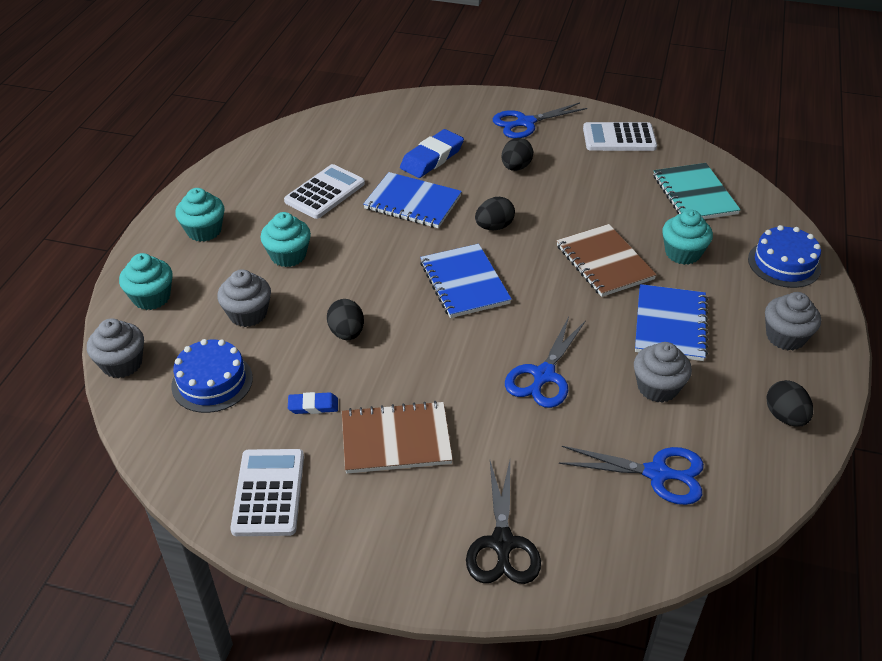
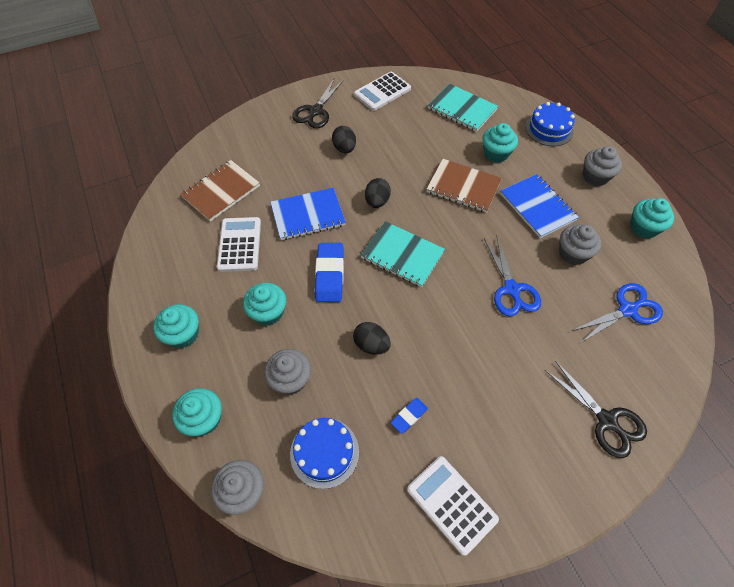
camera: 40 degrees left, 15 degrees up
(396, 440) = (482, 400): brown notebook -> brown notebook (221, 191)
(432, 158) = (284, 172): blue eraser -> blue eraser (330, 275)
(464, 283) = (402, 255): blue notebook -> turquoise notebook
(525, 123) = (316, 111): blue scissors -> black scissors
(785, 416) = (643, 228): black egg -> turquoise cupcake

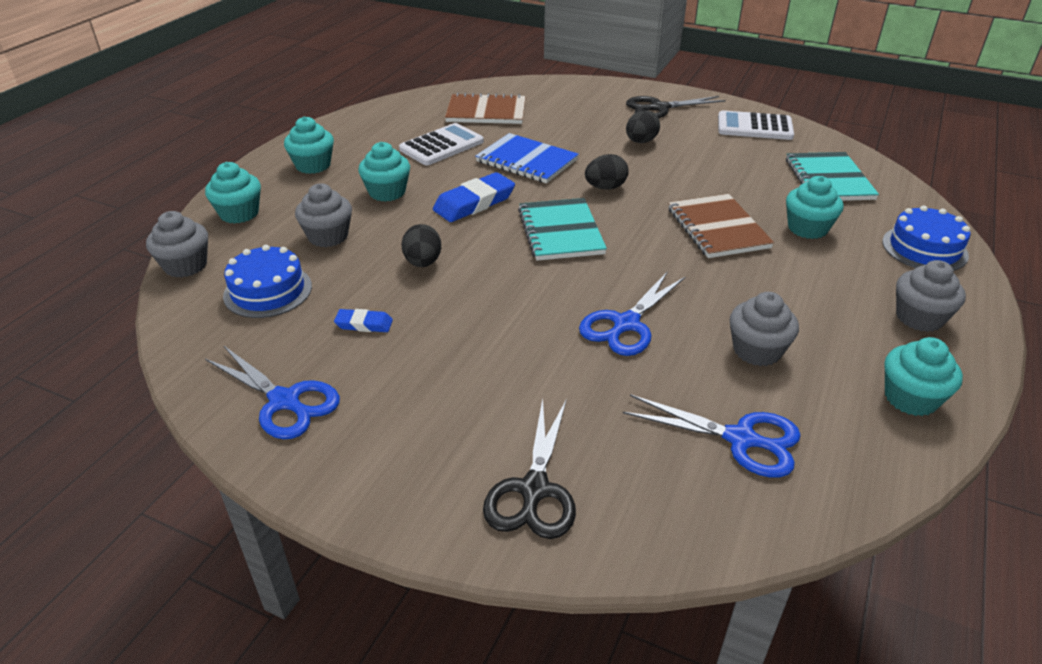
camera: 50 degrees right, 20 degrees down
(451, 504) = (285, 401): white calculator -> blue scissors
(537, 207) = (782, 291): blue notebook -> none

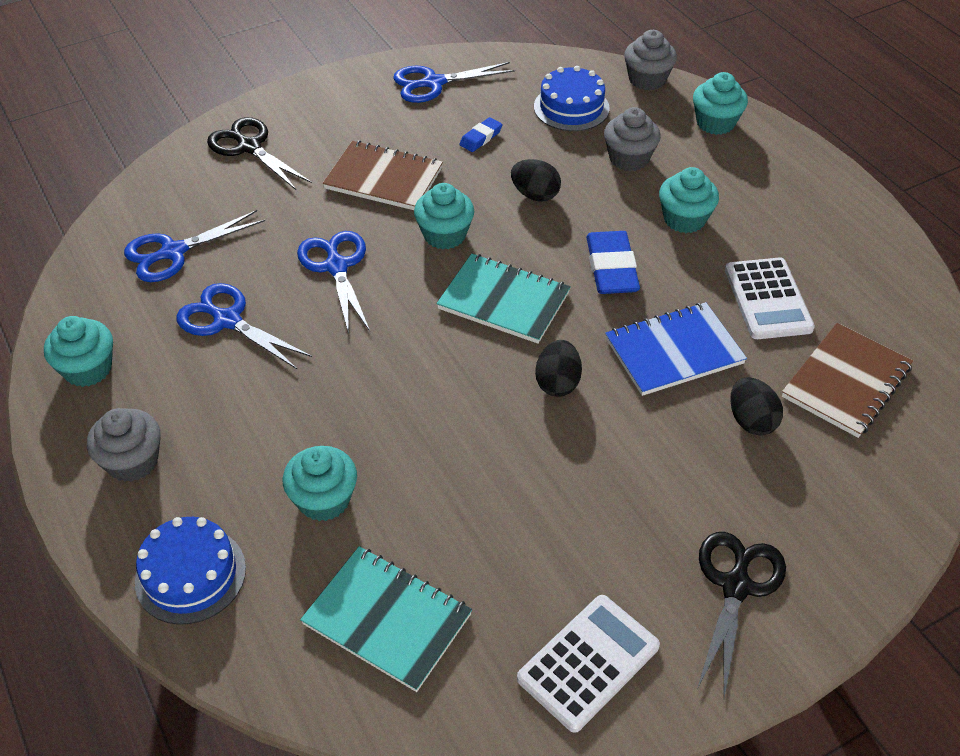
camera: 125 degrees right, 10 degrees up
(313, 165) = (786, 190): turquoise cupcake -> turquoise cupcake (444, 235)
(640, 142) = (643, 489): black egg -> black egg (751, 421)
(718, 228) = (397, 422): brown notebook -> brown notebook (383, 178)
(757, 350) = (227, 320): grey cupcake -> blue scissors

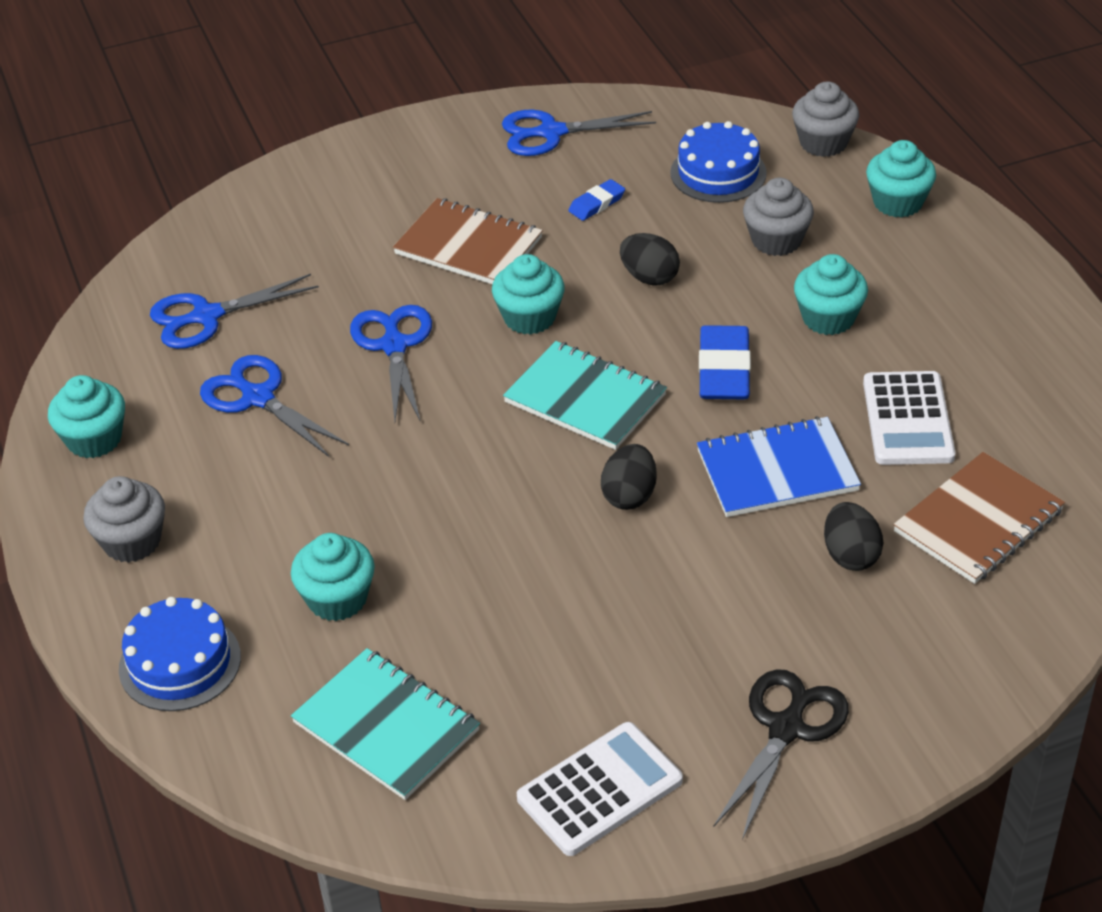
camera: 10 degrees right, 5 degrees down
(249, 147) = (313, 198): black scissors -> none

